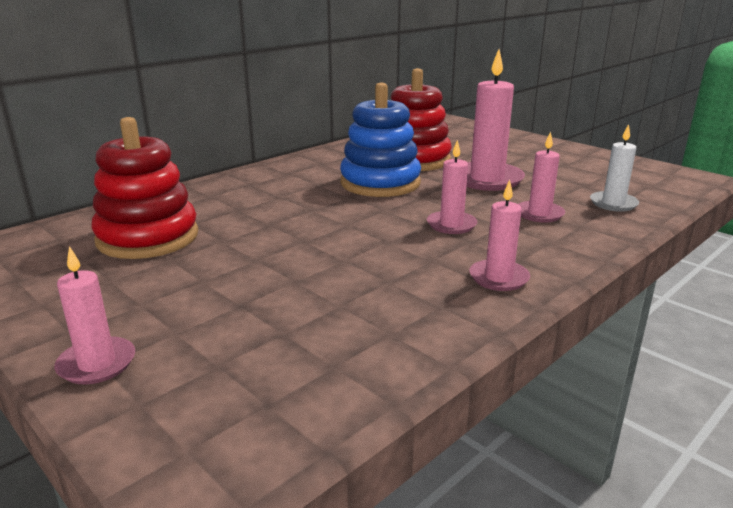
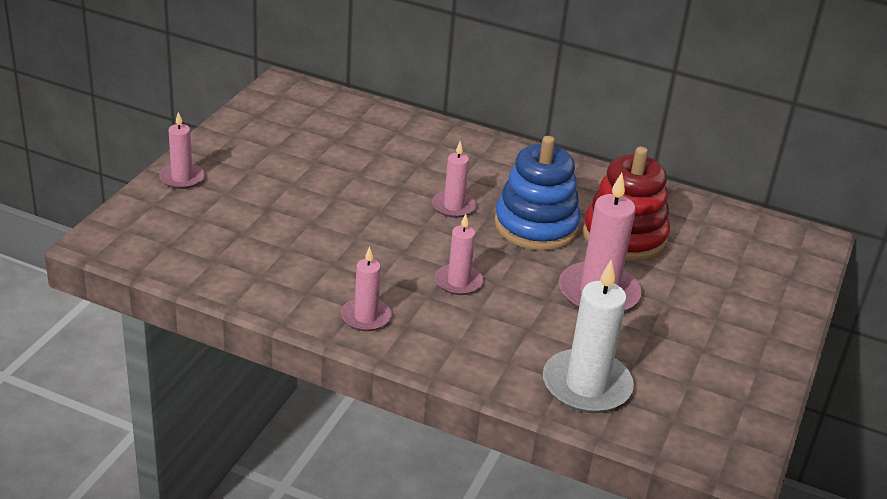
camera: 65 degrees right, 10 degrees up
(148, 237) = (342, 141): red stacking toy -> none
(539, 214) = (521, 334): pink candle -> pink candle (453, 206)
(613, 203) = (586, 385): white candle -> white candle, size x1.72

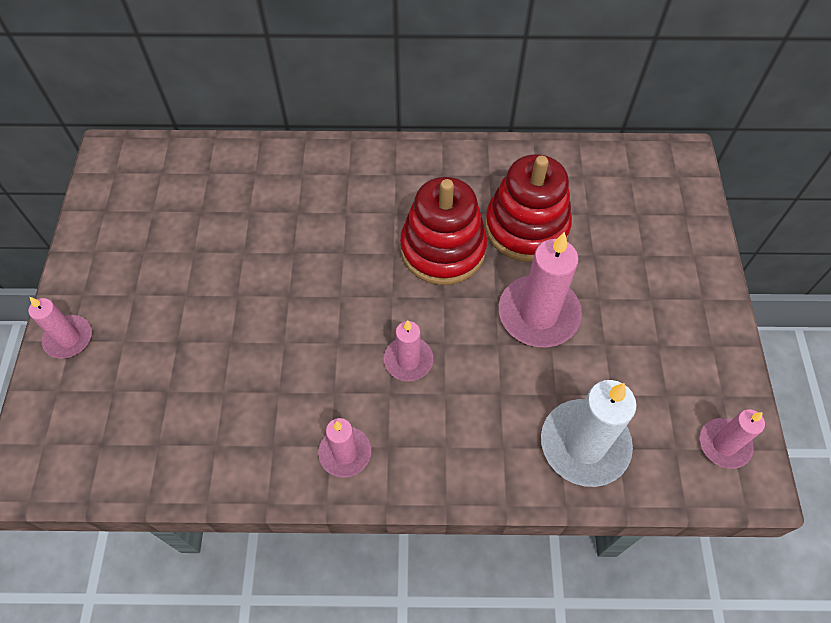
camera: 20 degrees left, 25 degrees up
(453, 206) = (356, 256): pink candle -> pink candle (724, 444)
(536, 226) = (443, 249): blue stacking toy -> red stacking toy

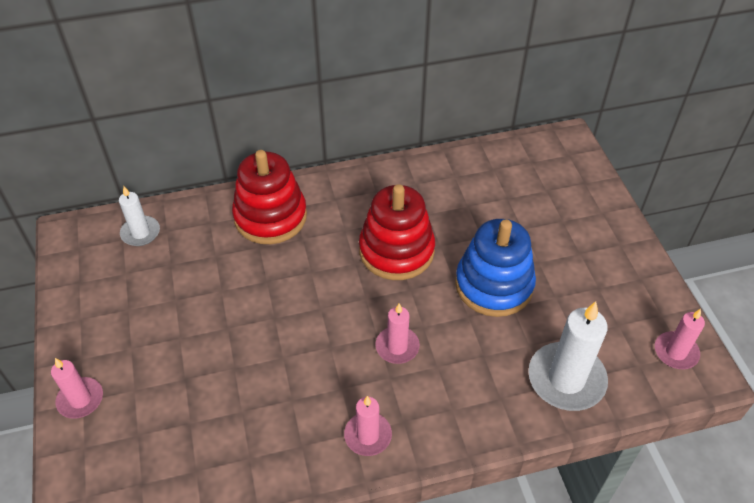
camera: 15 degrees left, 10 degrees down
(181, 169) = (140, 233): none -> white candle
(526, 227) = (460, 219): red stacking toy -> red stacking toy (270, 217)
(538, 314) = (494, 285): pink candle -> blue stacking toy

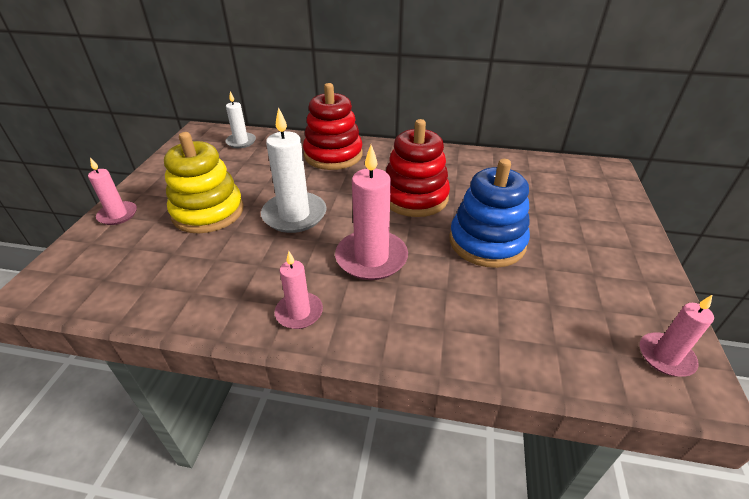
camera: 25 degrees right, 10 degrees down
(185, 354) = (208, 212): none -> yellow stacking toy
(397, 347) = (371, 258): pink candle -> pink candle, size x1.72
(566, 379) = (522, 337): white candle -> white candle (294, 215)

